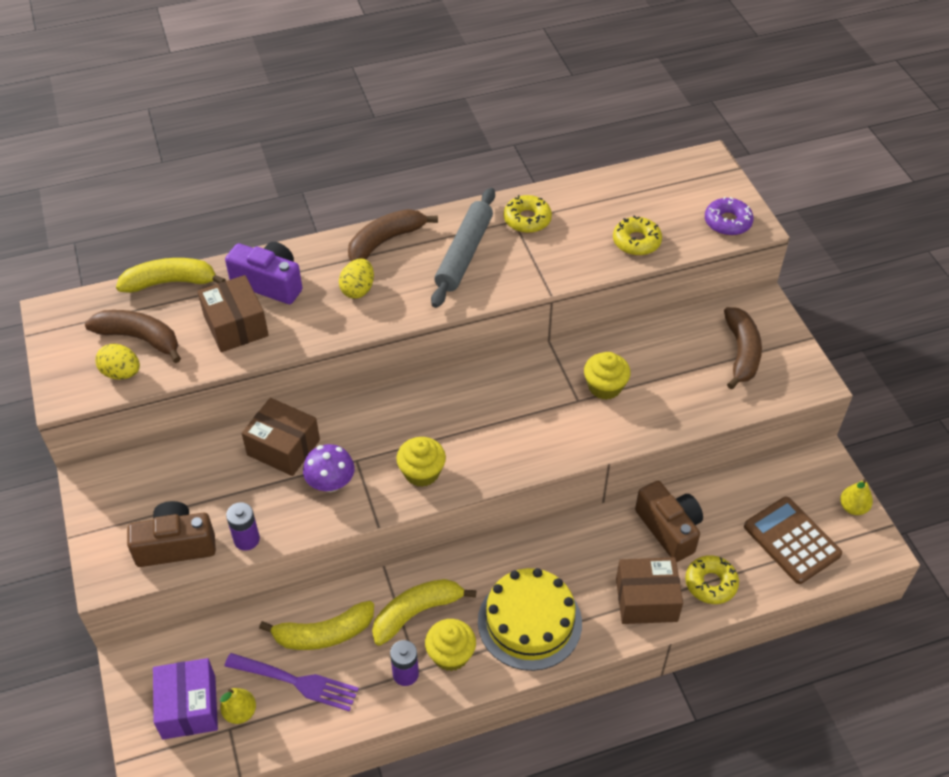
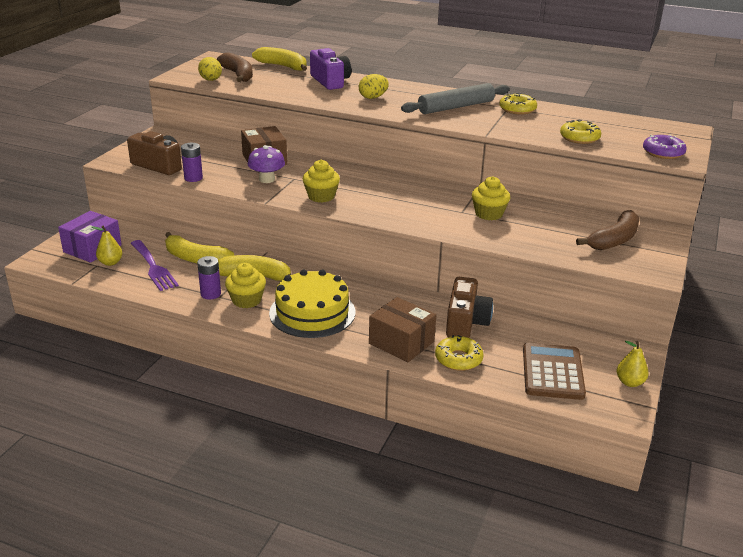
camera: 40 degrees right, 20 degrees down
(236, 326) = (289, 86): brown box -> none
(385, 241) = (417, 90): brown banana -> none

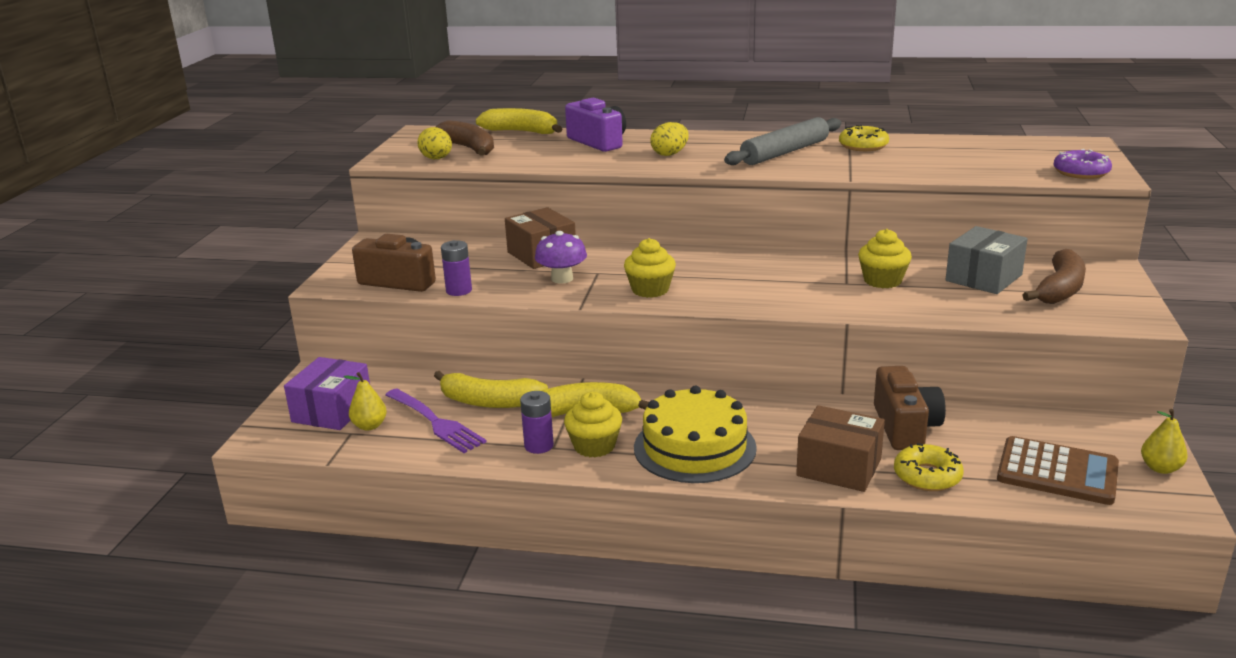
camera: 10 degrees left, 5 degrees down
(552, 372) = (1057, 472): brown calculator -> brown calculator turned 120 degrees clockwise
(564, 223) = (983, 278): none -> grey box
(579, 138) = (967, 168): yellow donut -> none

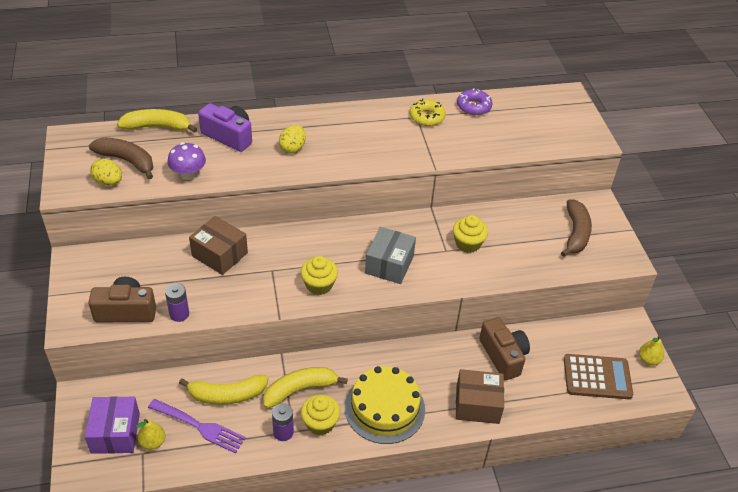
camera: 25 degrees left, 20 degrees up
(562, 279) = (250, 283): purple mushroom -> purple mushroom (188, 174)
(784, 152) = (375, 134): grey rolling pin -> none
(927, 476) = (529, 399): yellow donut -> none
(983, 278) = (528, 228): grey box -> grey box (389, 264)
(1081, 172) = (576, 136): purple donut -> purple donut (473, 106)

